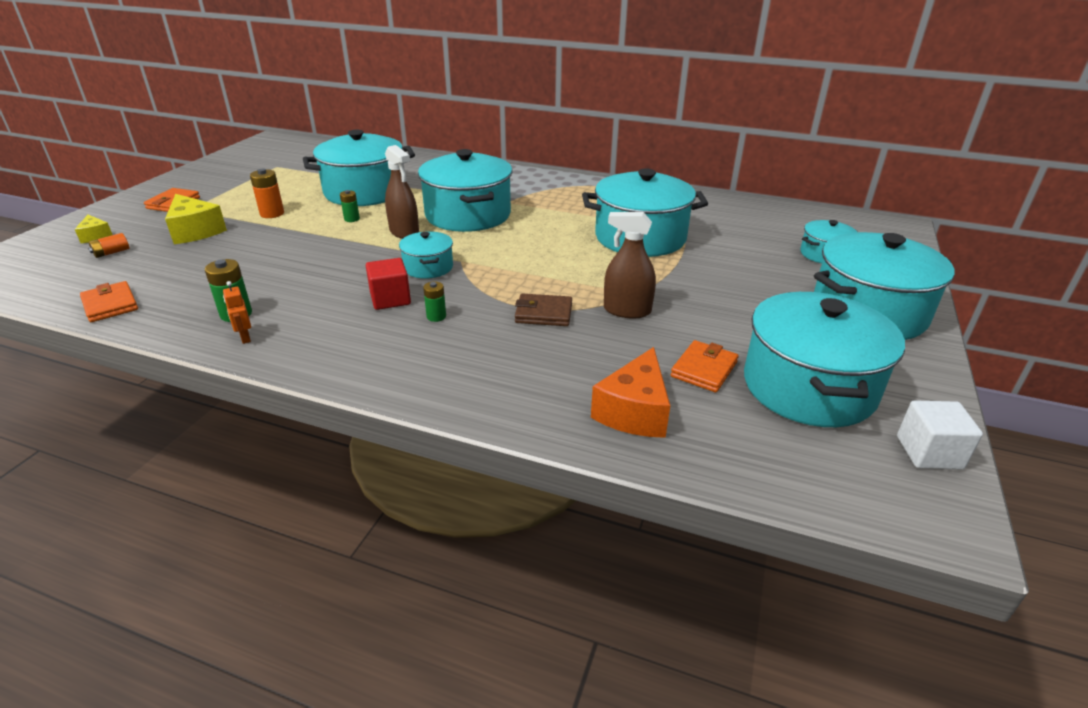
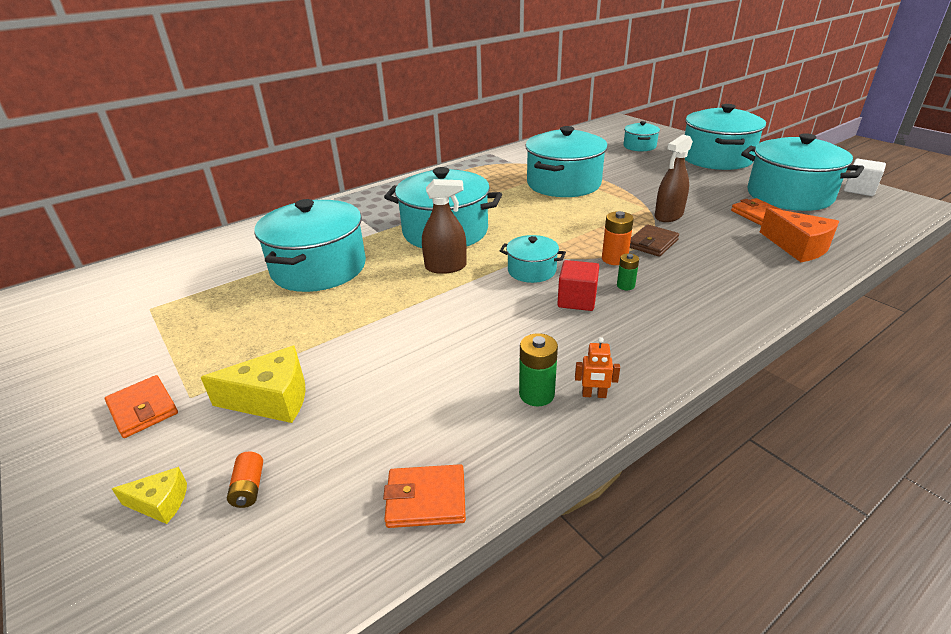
camera: 55 degrees left, 0 degrees up
(272, 214) = (296, 333): orange battery -> orange battery (614, 259)
(352, 219) = (379, 287): green battery -> none

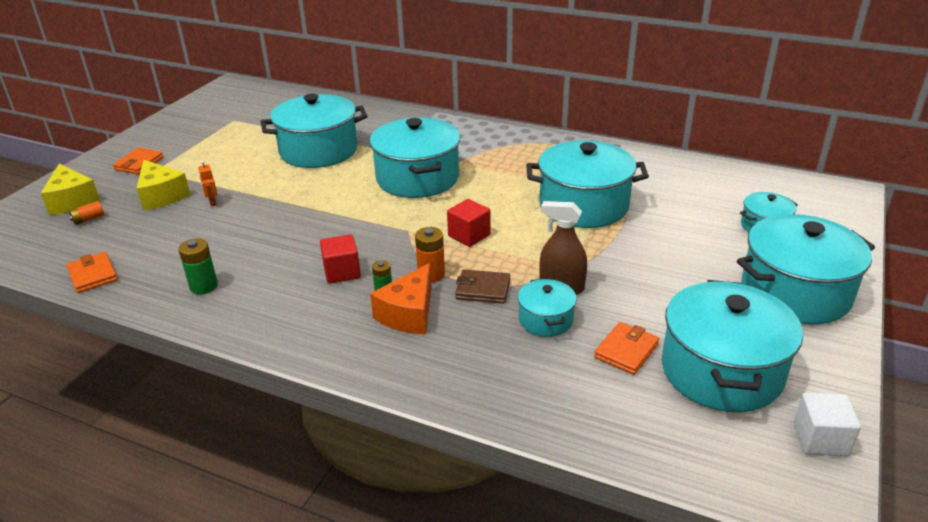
camera: 60 degrees right, 0 degrees up
(160, 503) = (72, 201): yellow cheese -> yellow cheese, size x1.80
(445, 267) = (356, 198): brown spray bottle -> none
(531, 270) = (377, 238): turquoise pot -> turquoise pot (545, 320)
(566, 231) = (469, 235): none -> red cube
(594, 395) = (213, 311): orange robot -> orange robot (212, 202)
(798, 247) = (557, 391): orange cheese -> orange cheese (409, 314)

